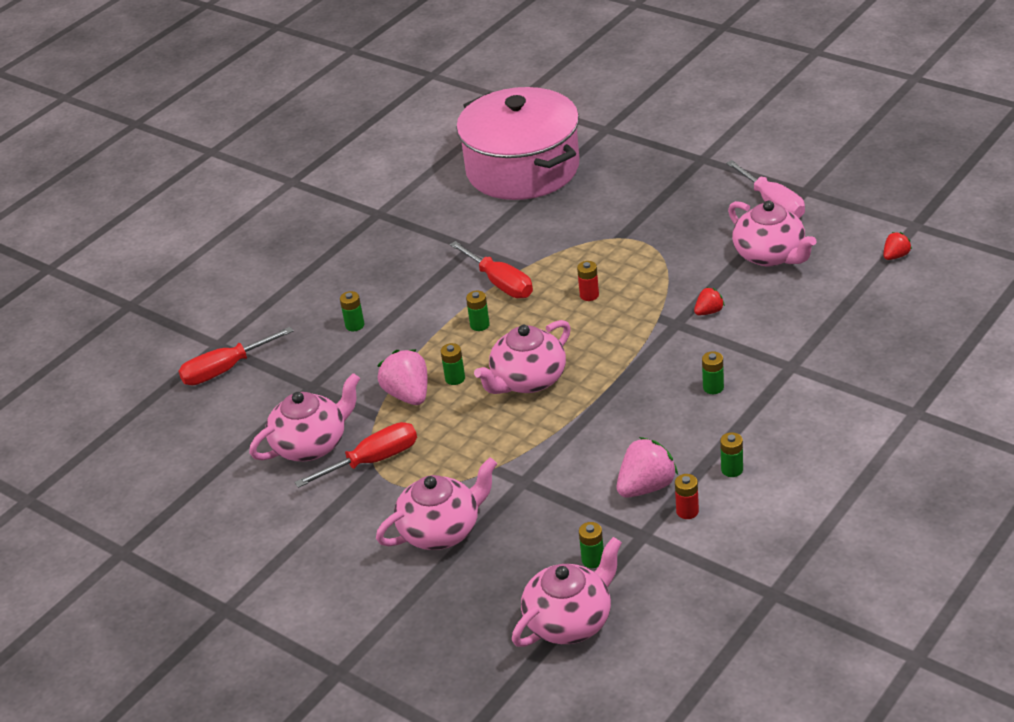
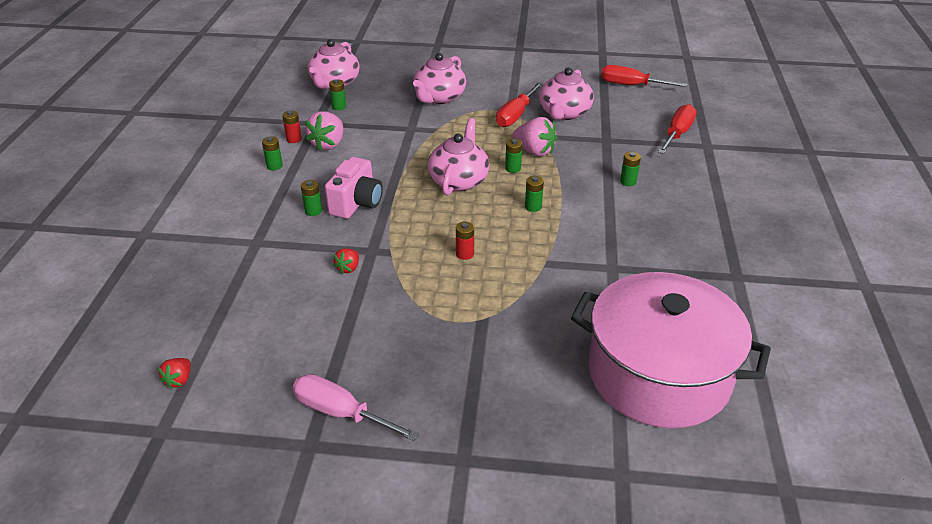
camera: 145 degrees right, 0 degrees up
(500, 283) = (551, 243): red screwdriver -> red screwdriver (631, 85)
(660, 383) = (356, 203): none -> pink camera
(770, 255) = (316, 342): pink teapot -> none

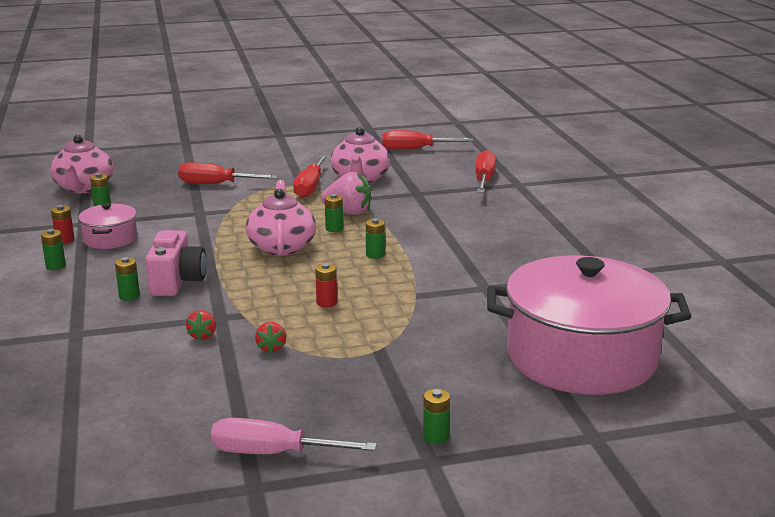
camera: 20 degrees left, 15 degrees down
(179, 380) = (57, 467): red strawberry -> red strawberry (271, 348)
(328, 144) = (110, 239): pink strawberry -> pink pot
(439, 98) = (216, 184): pink teapot -> red screwdriver
(628, 182) = (459, 221): green battery -> green battery (435, 437)

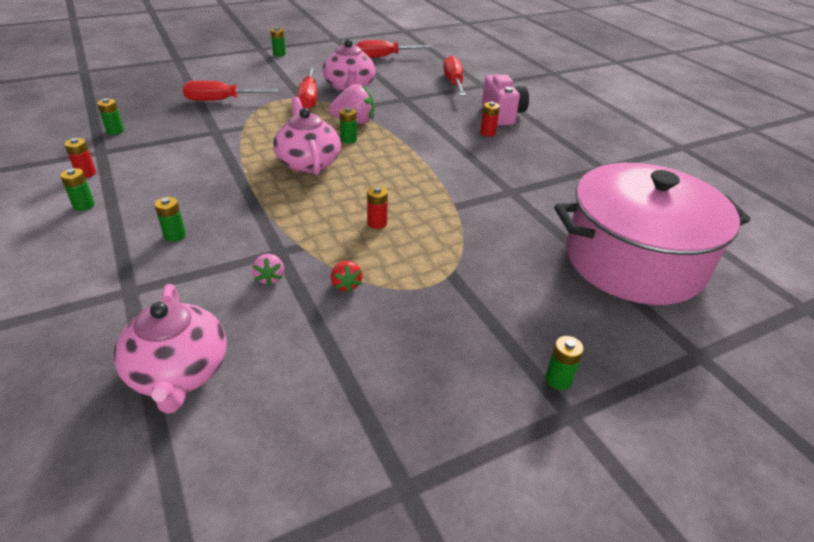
camera: 15 degrees left, 15 degrees up
(84, 188) = (90, 112): pink teapot -> pink teapot (179, 373)
(110, 239) = (134, 168): pink pot -> none
(177, 282) = (220, 213): pink camera -> pink camera (502, 114)
(203, 336) = (270, 278): red strawberry -> pink strawberry
(273, 453) = (405, 432): pink screwdriver -> none
(375, 255) = (398, 165): green battery -> green battery (279, 54)
(493, 232) = (487, 133): none -> red battery

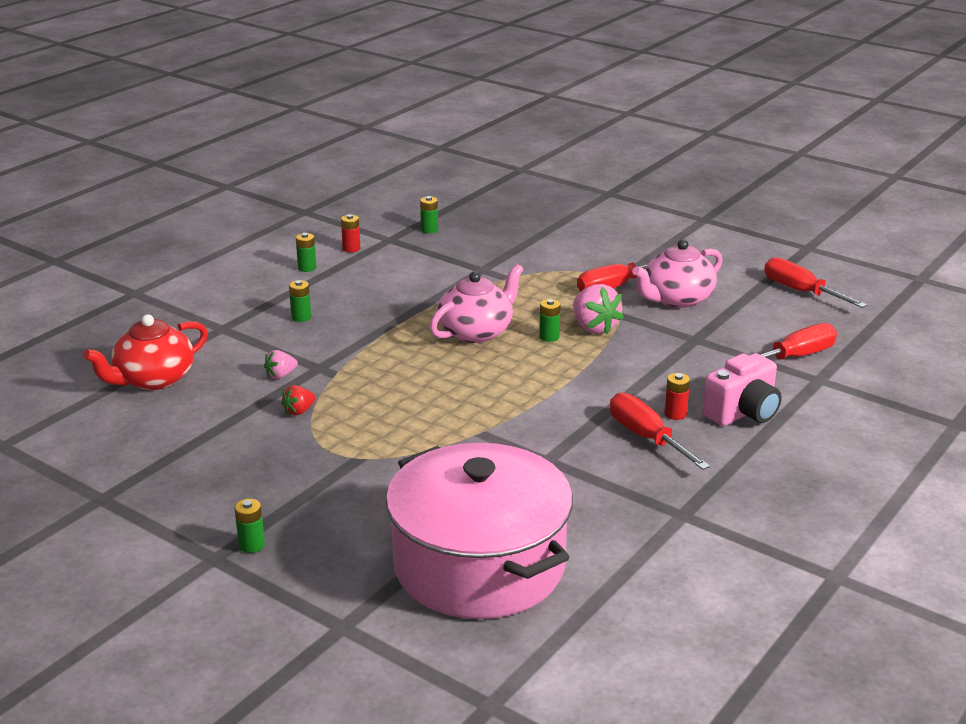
camera: 65 degrees right, 10 degrees down
(179, 373) = (153, 379): pink teapot -> red teapot
(220, 100) = (547, 247): red screwdriver -> red screwdriver (646, 437)
(279, 54) = (706, 233): green battery -> none
(377, 223) = (405, 398): red battery -> none

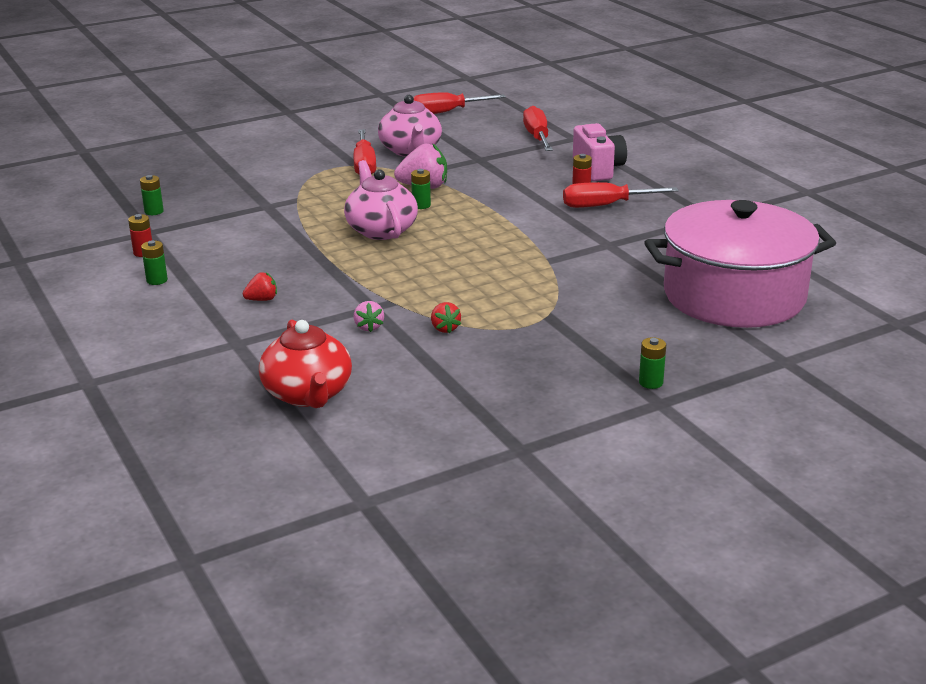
camera: 65 degrees left, 0 degrees up
(301, 317) = (262, 299): green battery -> red strawberry

